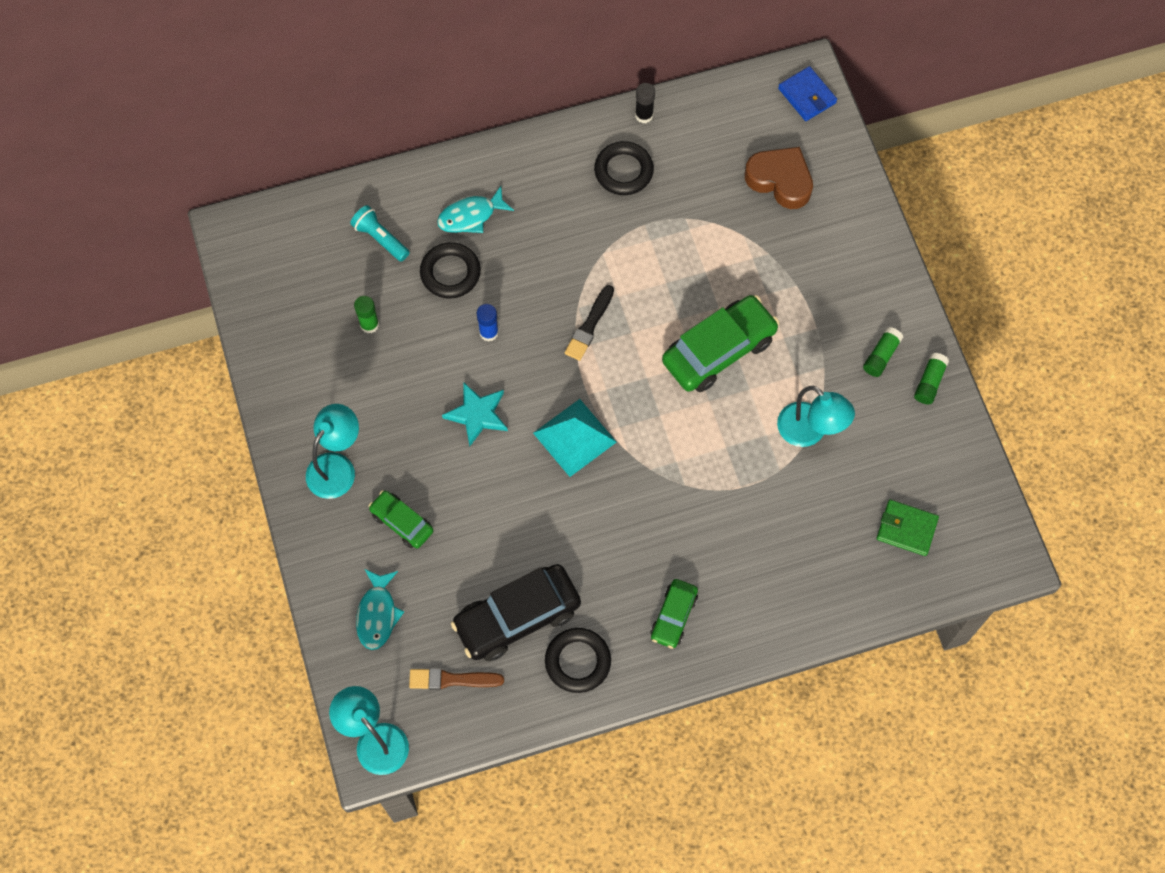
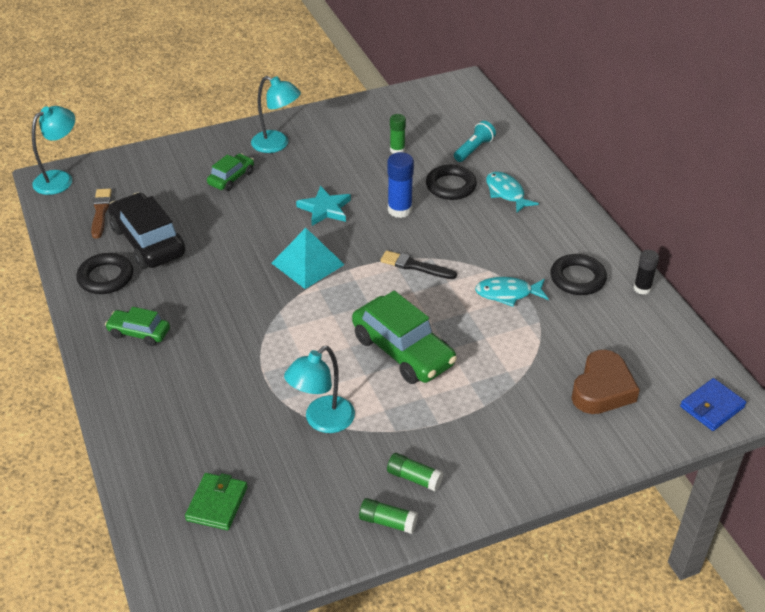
camera: 85 degrees right, 25 degrees down
(377, 614) = (158, 172): turquoise fish -> turquoise fish (507, 293)
(489, 332) = (399, 210): blue glue stick -> blue glue stick, size x1.52

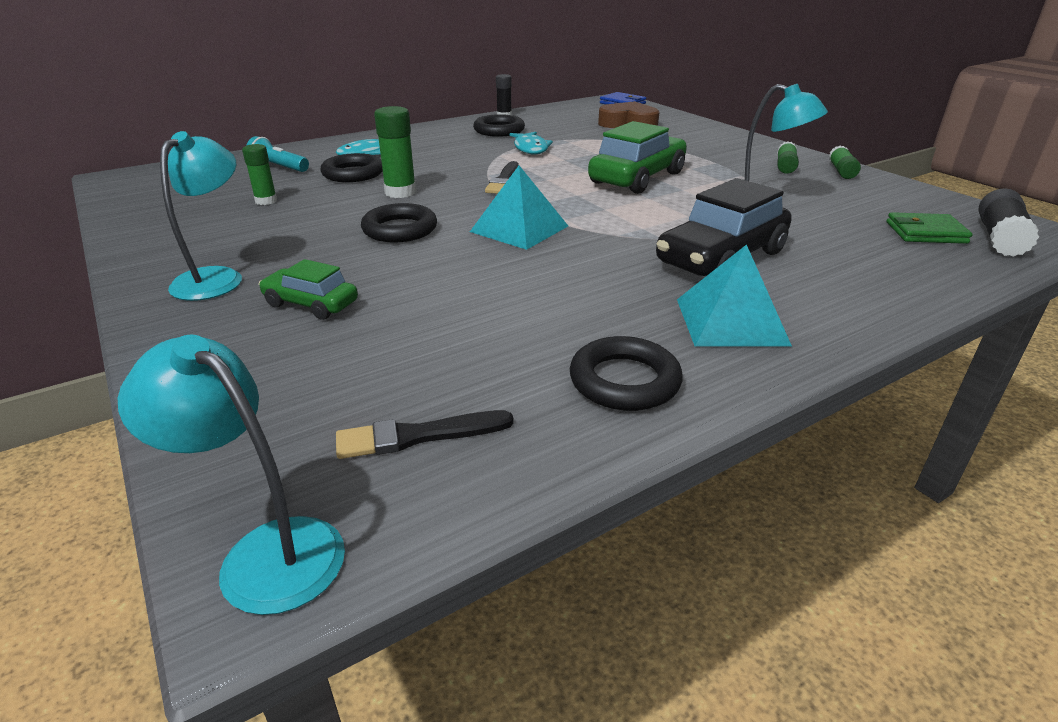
camera: 100 degrees left, 10 degrees down
(100, 212) = (418, 436): brown brush -> black brush
(139, 333) = (731, 321): green car -> turquoise pyramid
(148, 242) = (507, 355): black car -> black car (721, 258)
(187, 552) = (999, 238): none -> black glue stick
(325, 209) = (400, 229): turquoise star -> black ring
(399, 210) = (400, 192): blue glue stick -> green glue stick

